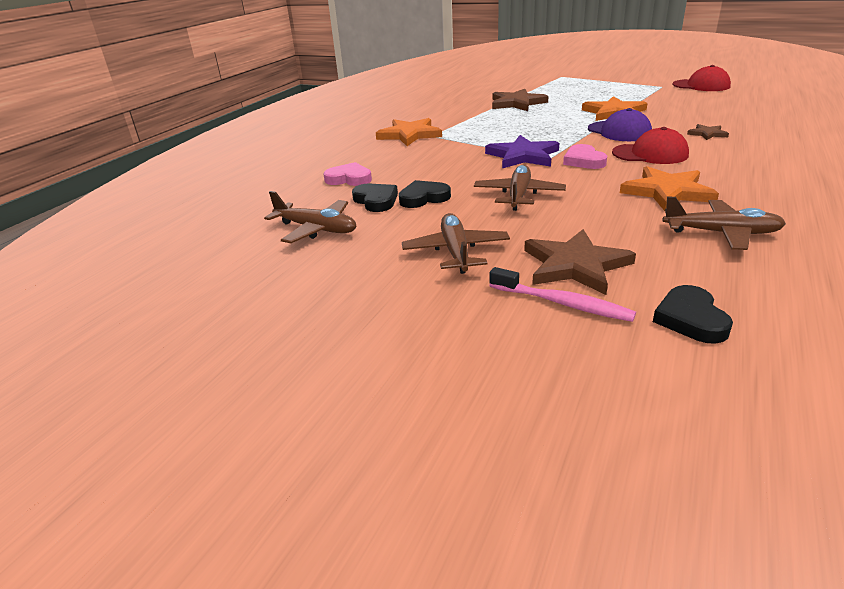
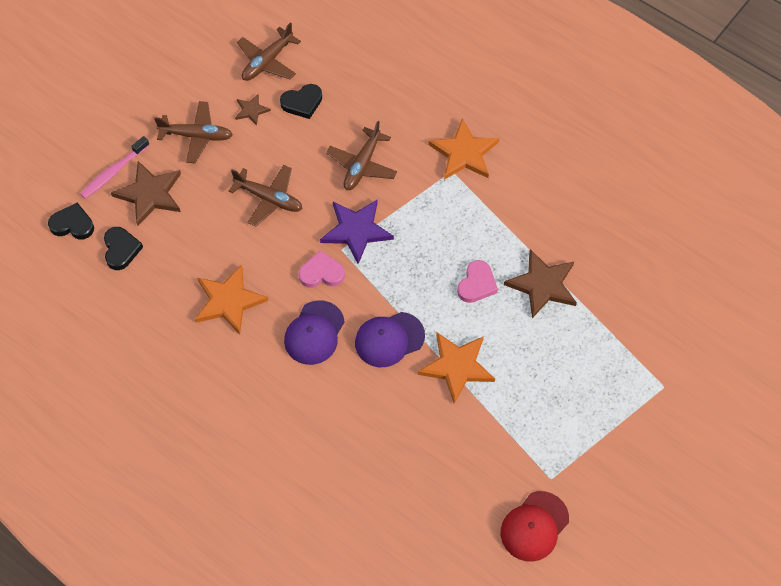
camera: 100 degrees right, 30 degrees up
(349, 179) = (359, 89): pink heart -> pink heart (477, 284)
(423, 198) = (293, 134): black heart -> black heart (121, 249)
(650, 154) = (314, 333): red cap -> purple cap
(707, 134) = (346, 413): brown star -> brown star (251, 110)
(722, 233) = (150, 296): brown plane -> brown plane (362, 165)

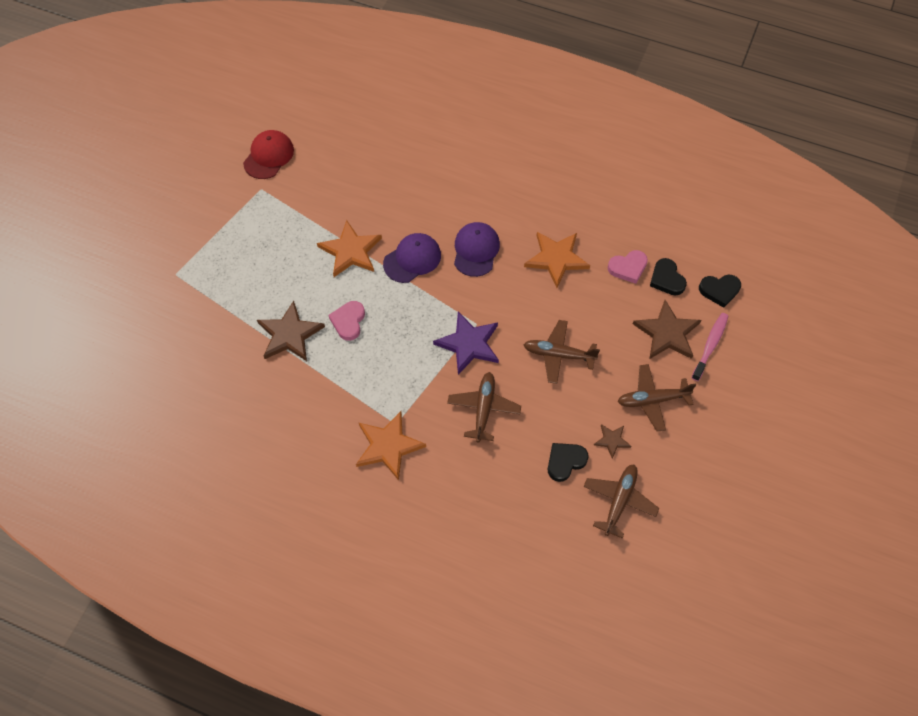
camera: 165 degrees right, 0 degrees up
(321, 273) = (487, 300): pink heart -> pink heart (628, 268)

